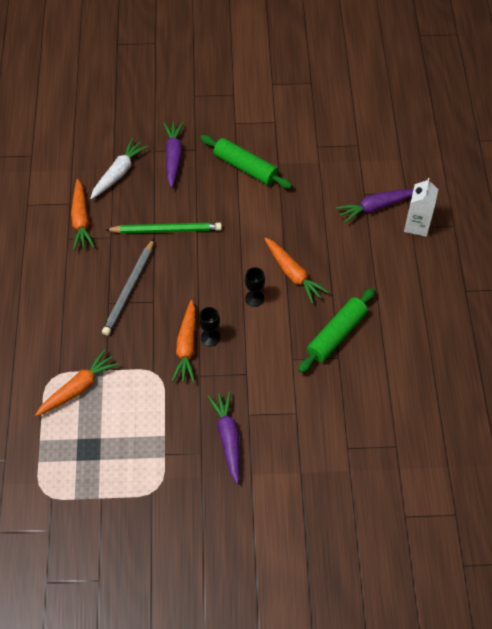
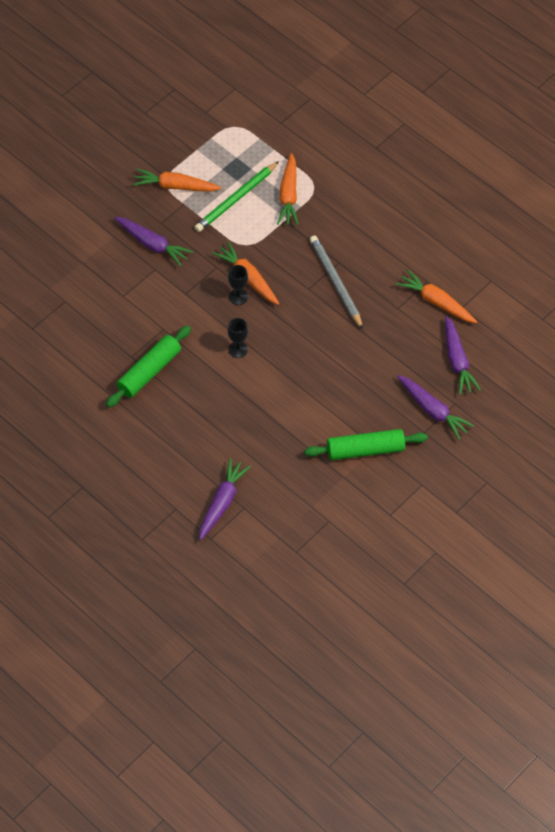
camera: 135 degrees right, 0 degrees up
(118, 173) = (457, 361): white carrot -> purple carrot
(166, 230) = (364, 347): green pencil -> green pencil (236, 199)
(293, 274) = (229, 391): orange carrot -> orange carrot (175, 186)
(336, 334) = (149, 371): green rolling pin -> green rolling pin turned 45 degrees clockwise
(417, 225) = (173, 514): white carton -> none

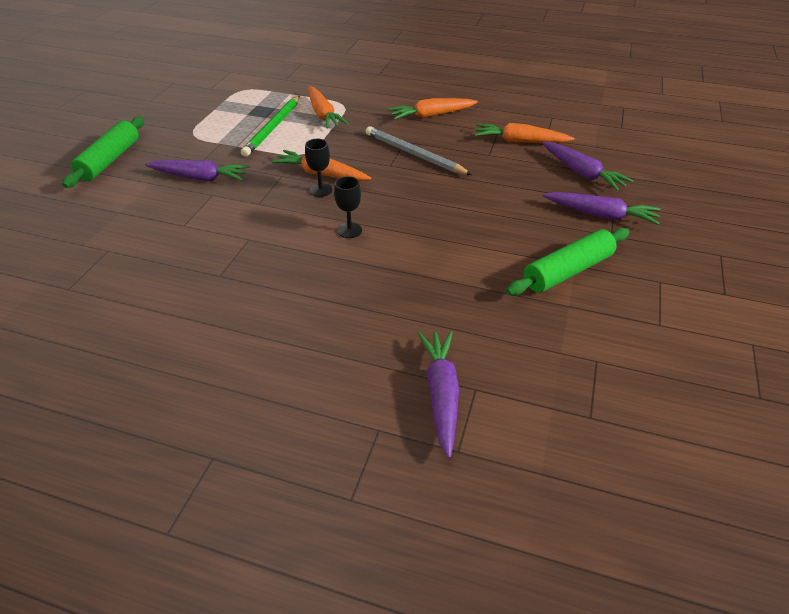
camera: 25 degrees left, 15 degrees down
(149, 371) = (251, 283): green rolling pin -> green rolling pin (110, 160)
(175, 186) = (205, 134): orange carrot -> orange carrot (431, 115)

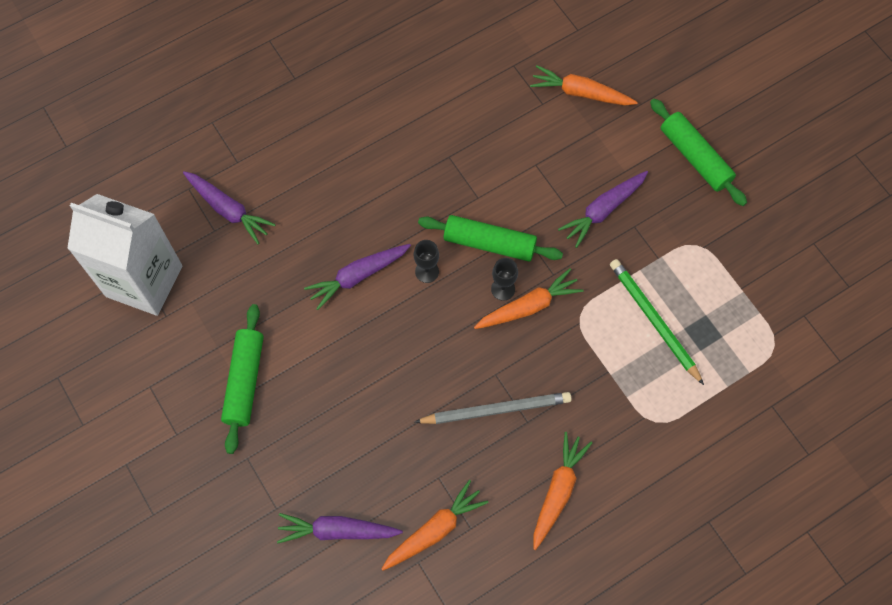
camera: 130 degrees right, 25 degrees up
(287, 213) = (489, 243): none -> green rolling pin
(323, 114) = (647, 386): orange carrot -> orange carrot (580, 93)
(594, 405) = (144, 281): none -> white carton
(600, 215) = (274, 478): purple carrot -> purple carrot (358, 276)

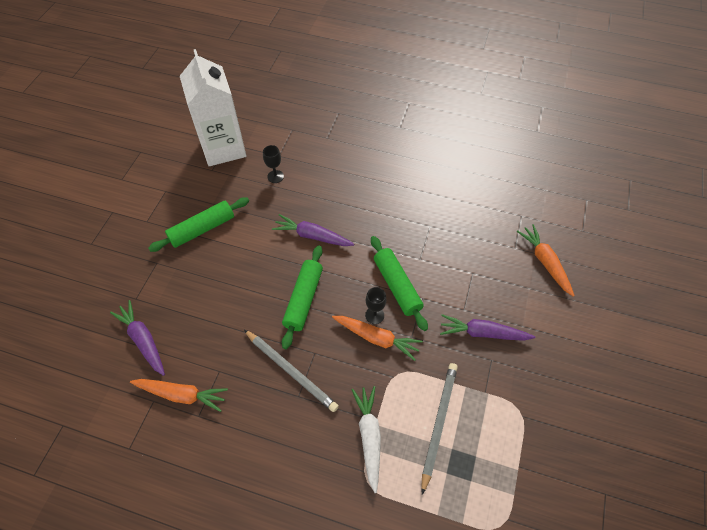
camera: 50 degrees right, 10 degrees down
(228, 210) = (296, 153): purple carrot -> none
(427, 271) = (347, 267): black goblet -> black goblet (275, 176)
(558, 491) = (264, 452): orange carrot -> none
(618, 389) = (369, 437): none -> white carrot
(653, 321) = (438, 423): green pencil -> grey pencil
(695, 157) = (578, 361): green rolling pin -> green rolling pin (303, 299)

